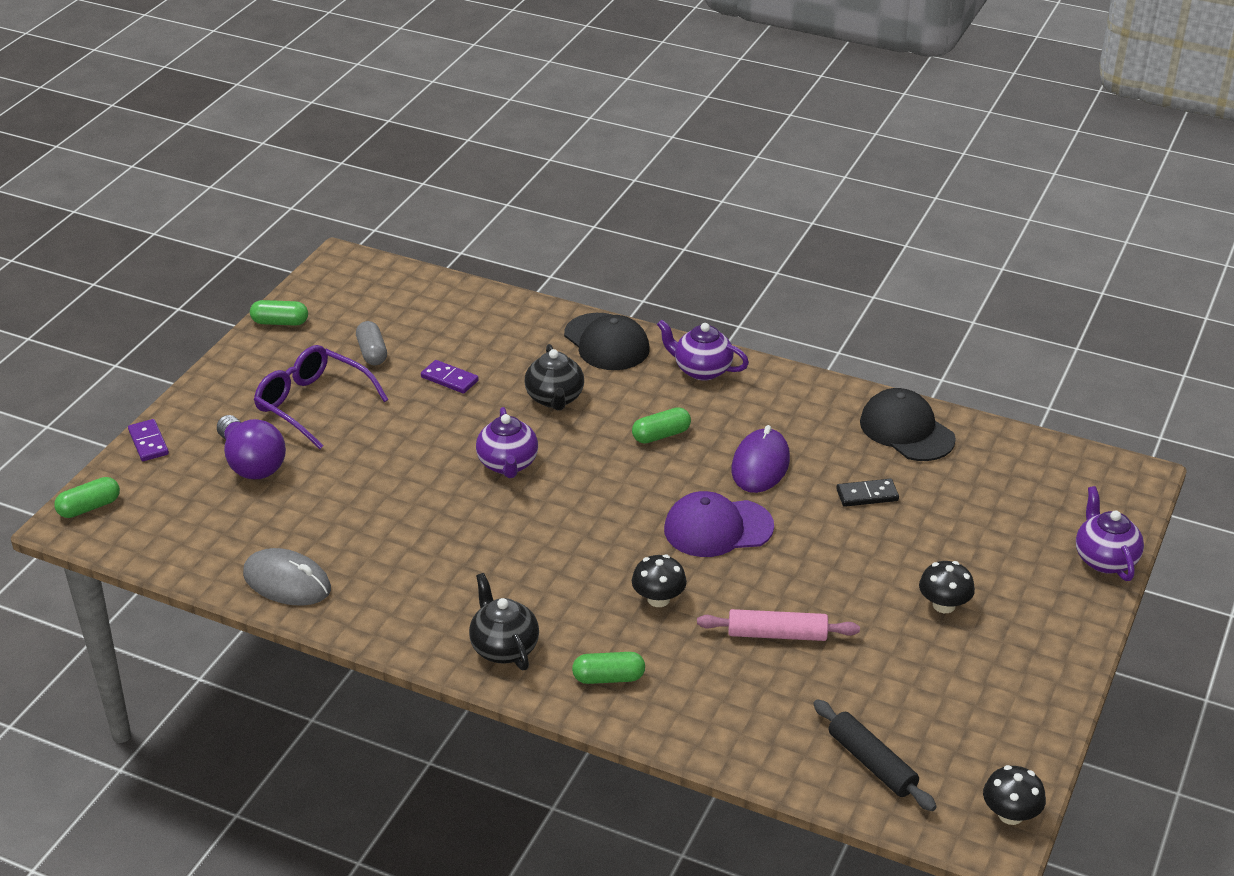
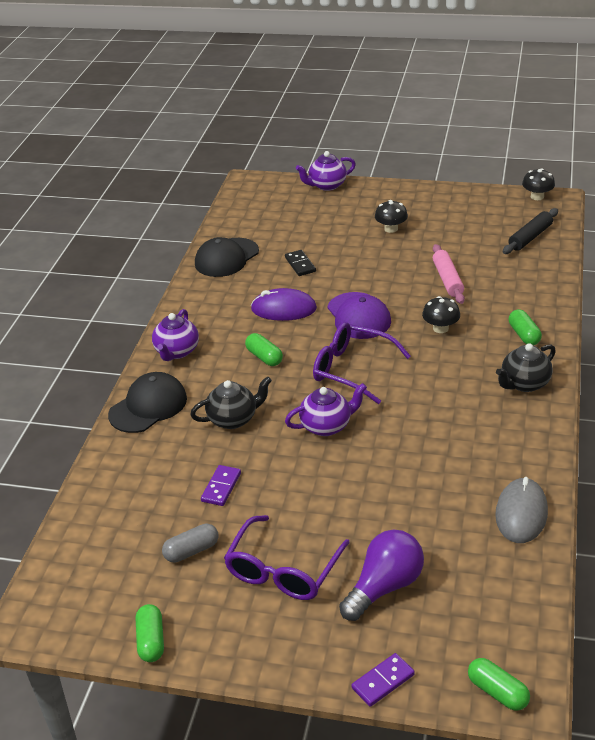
camera: 100 degrees left, 0 degrees up
(604, 502) = (352, 369): none -> purple glasses

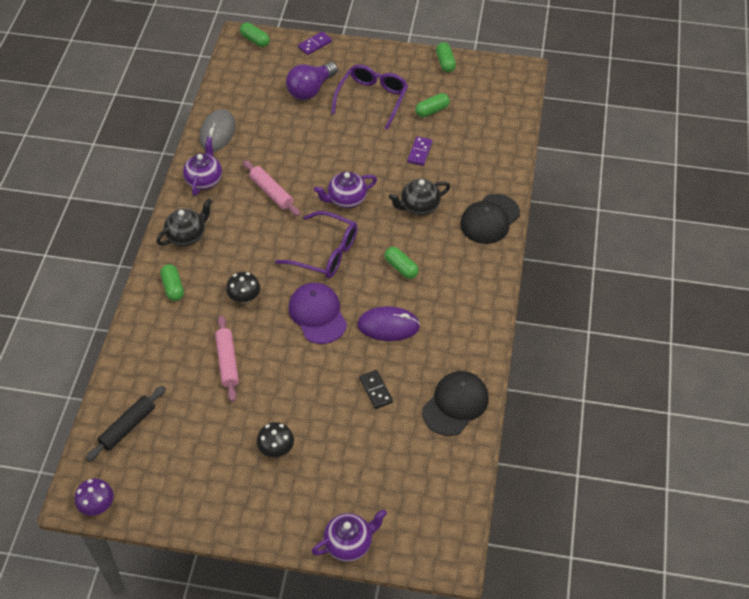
camera: 175 degrees right, 15 degrees up
(177, 352) = (479, 275): purple teapot -> purple teapot (204, 180)
(191, 551) = (432, 110): grey capsule -> green capsule
(426, 433) = (271, 192): none -> pink rolling pin
(537, 197) = (97, 505): black mushroom -> purple mushroom

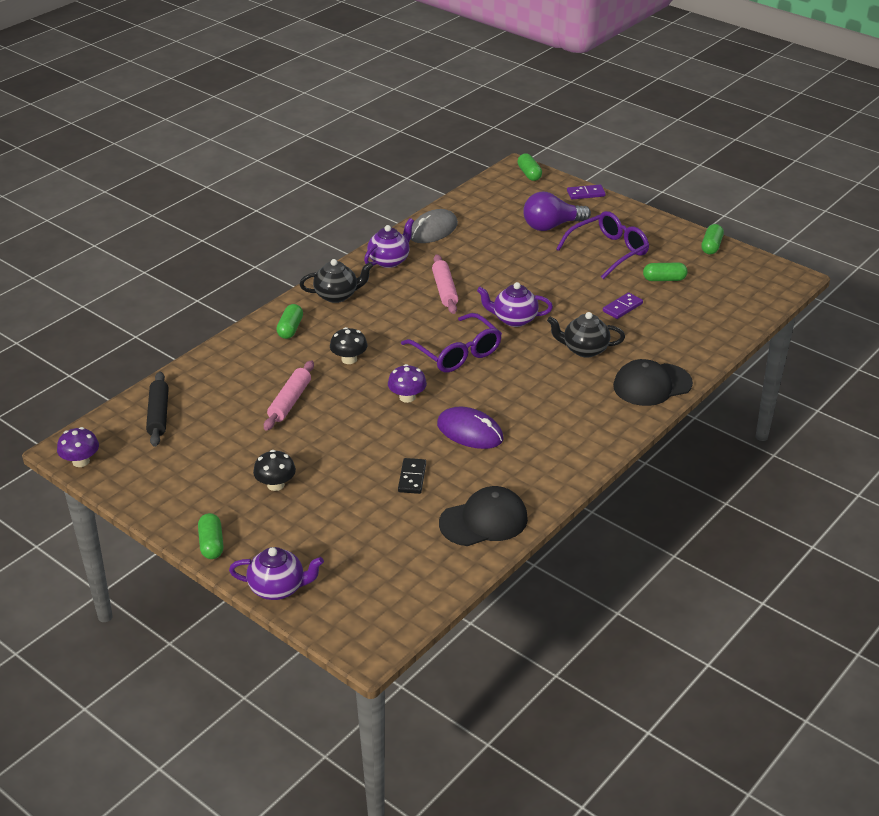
camera: 30 degrees right, 15 degrees down
(127, 427) = (158, 415): black rolling pin -> black rolling pin turned 75 degrees counterclockwise
(317, 314) = (407, 397): purple cap -> purple mushroom
(401, 268) = (523, 391): green capsule -> green capsule (211, 544)

